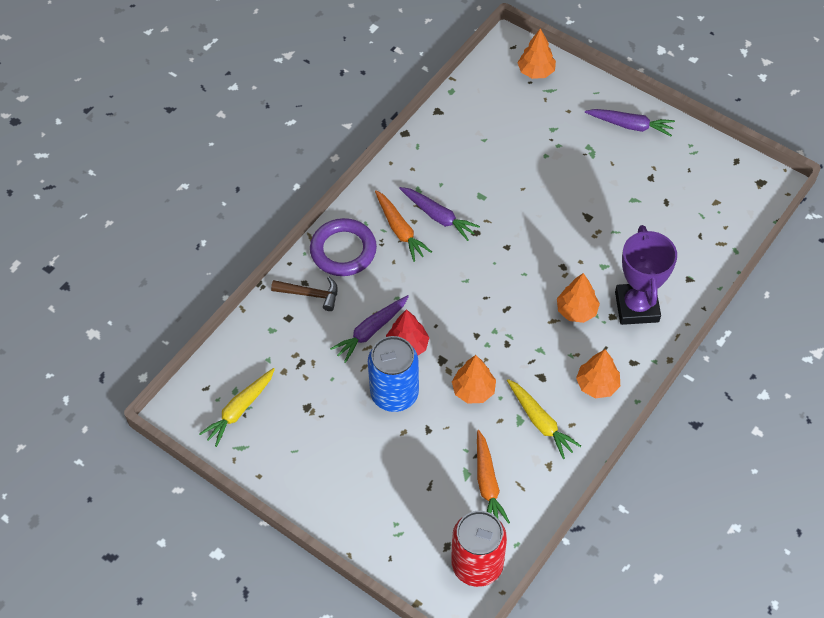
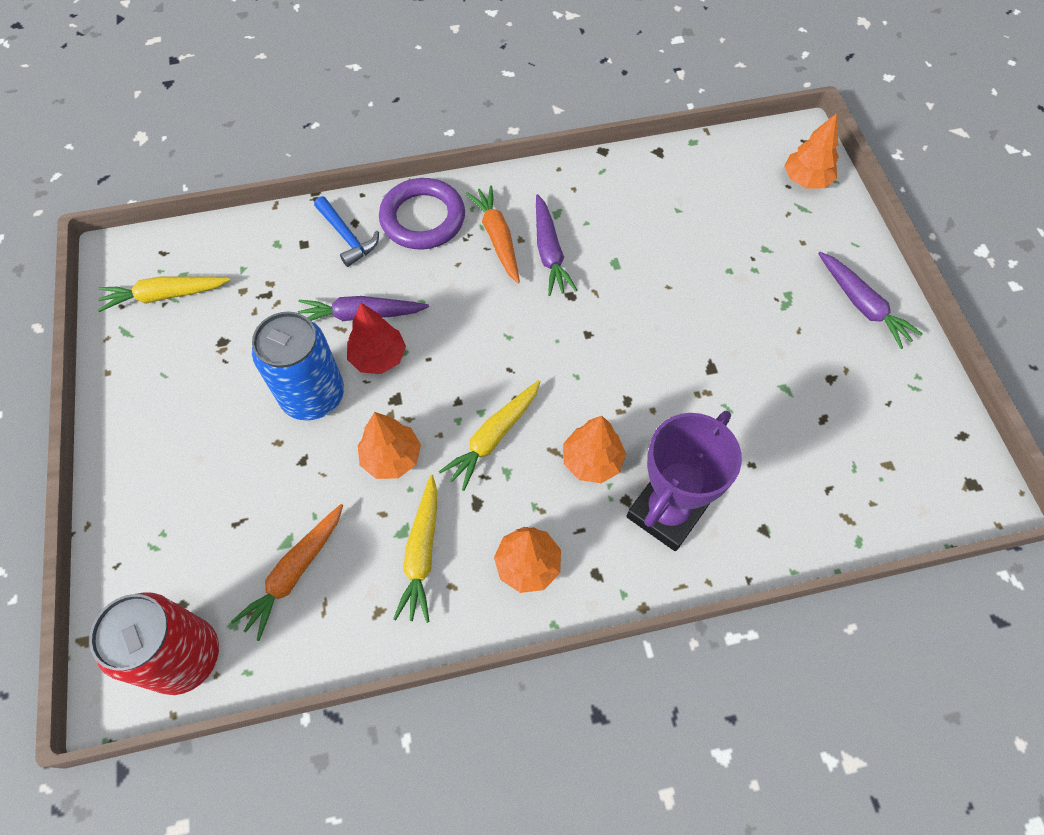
camera: 40 degrees right, 5 degrees up
(310, 294) = (347, 237): brown hammer -> blue hammer
(400, 230) = (497, 238): orange carrot -> orange carrot turned 150 degrees clockwise
(515, 338) = (493, 437): none -> yellow carrot

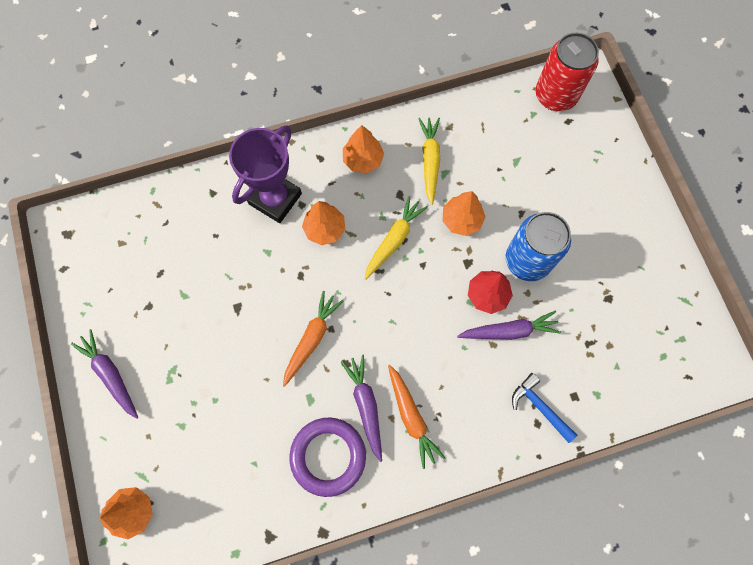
camera: 175 degrees right, 10 degrees up
(165, 295) = (668, 335): yellow carrot -> none
(294, 573) = (506, 144): orange carrot -> orange carrot (311, 339)
(423, 218) = (479, 433): purple ring -> purple ring (328, 456)

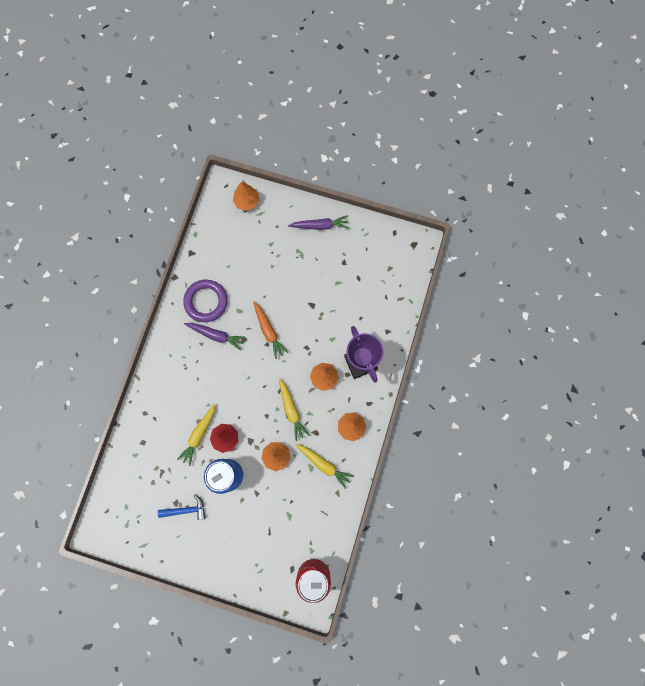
camera: 125 degrees right, 5 degrees up
(411, 417) = (194, 353): orange carrot -> none
(509, 331) = (199, 435): purple carrot -> yellow carrot
(539, 407) = (151, 420): blue hammer -> blue hammer (186, 510)

